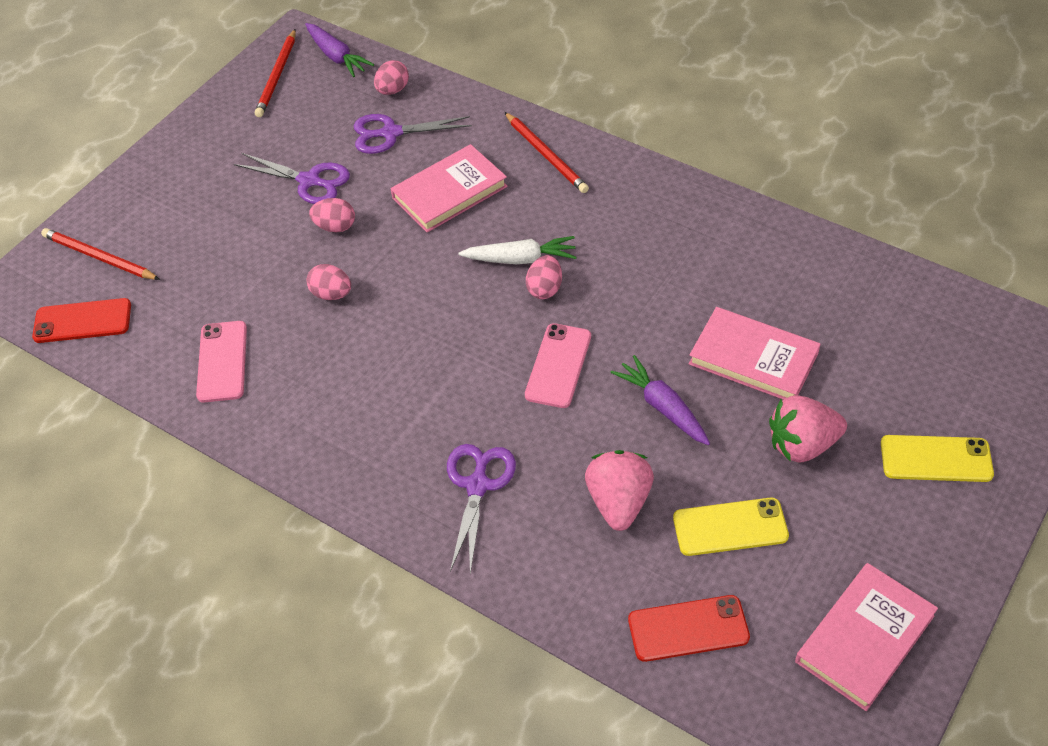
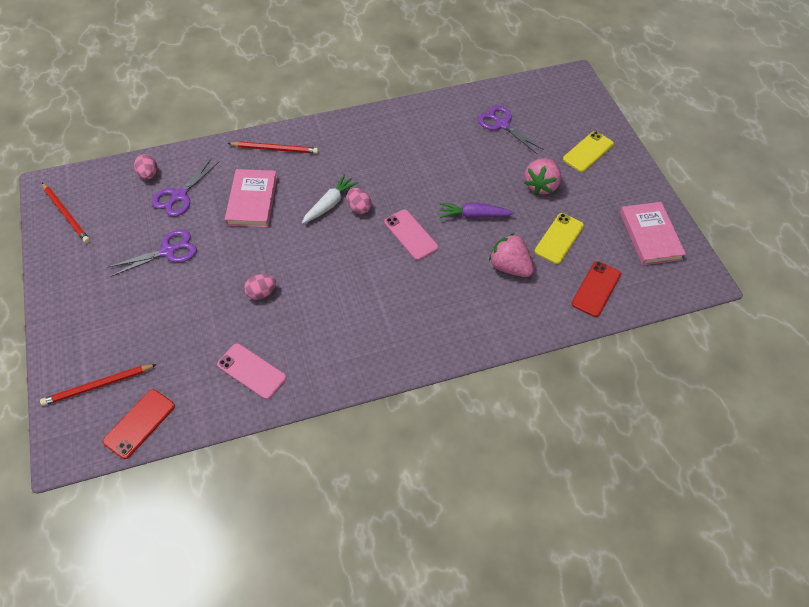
camera: 55 degrees left, 5 degrees up
(335, 227) = (216, 261): pink egg -> none
(336, 56) = (89, 180): purple carrot -> none
(478, 485) = (448, 312): purple scissors -> purple scissors (502, 124)
(753, 358) = (480, 167): pink book -> none

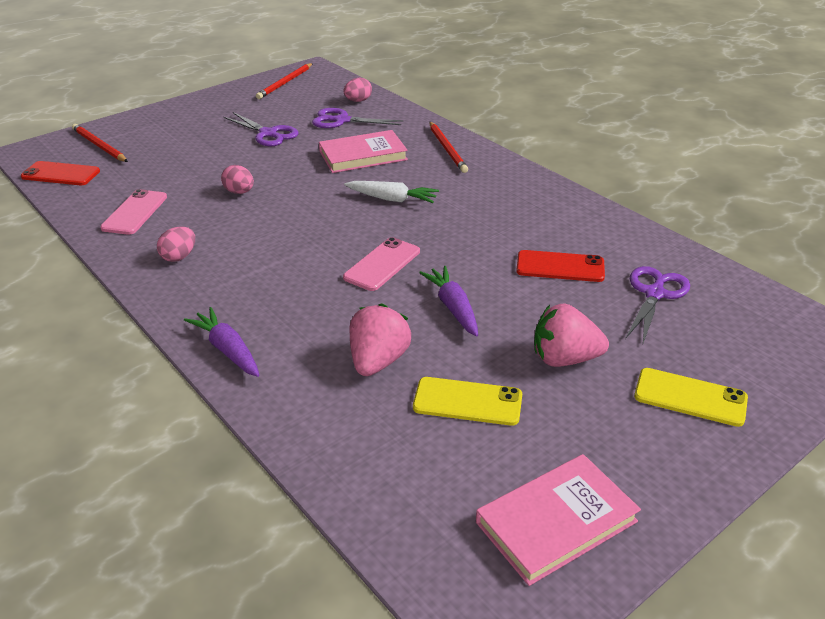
camera: 70 degrees right, 20 degrees down
(359, 208) = (400, 219): pink egg -> pink egg (179, 257)
(466, 340) = (227, 350): none -> purple carrot
(596, 289) = (386, 468): red phone -> red phone (560, 267)

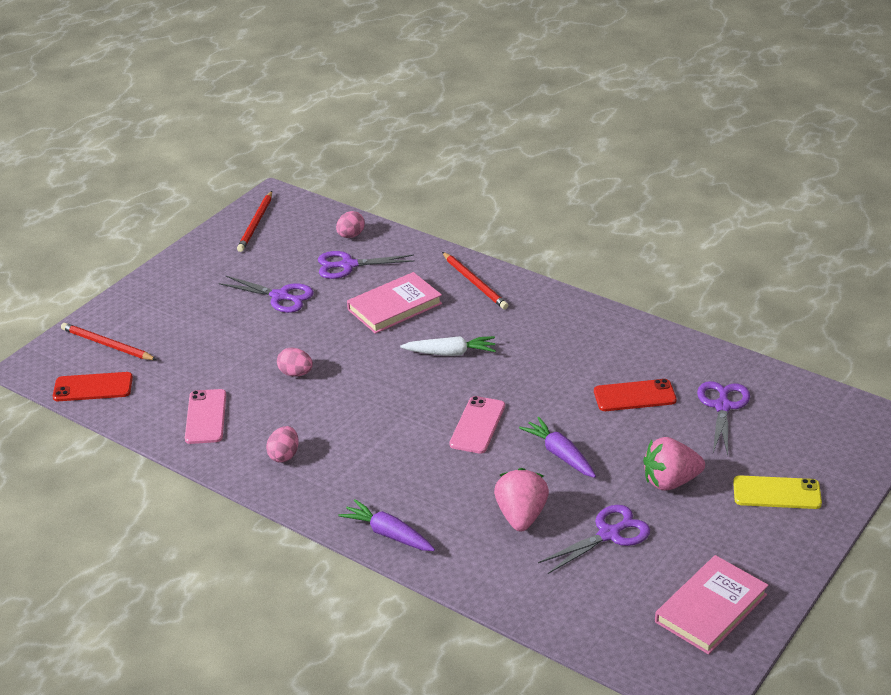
camera: 15 degrees left, 0 degrees up
(467, 402) = (609, 534): yellow phone -> purple scissors

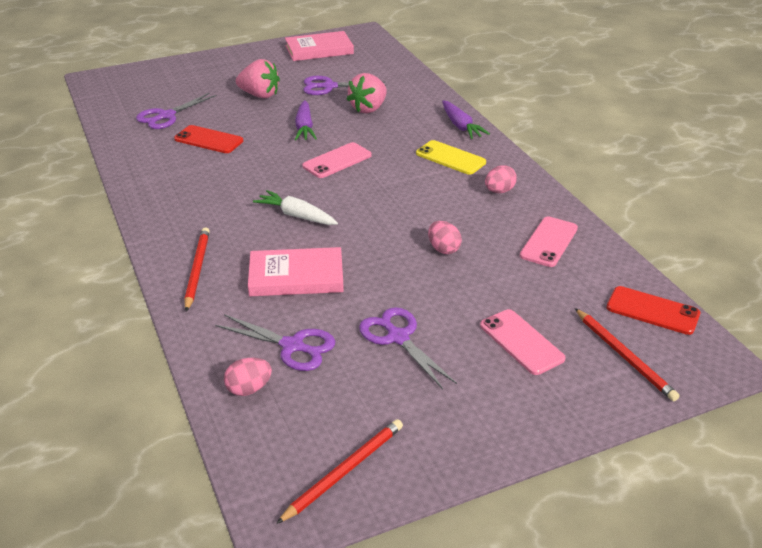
camera: 150 degrees left, 0 degrees up
(188, 326) = (521, 342): none -> pink phone
(776, 493) = (212, 73): yellow phone -> yellow phone (450, 158)

